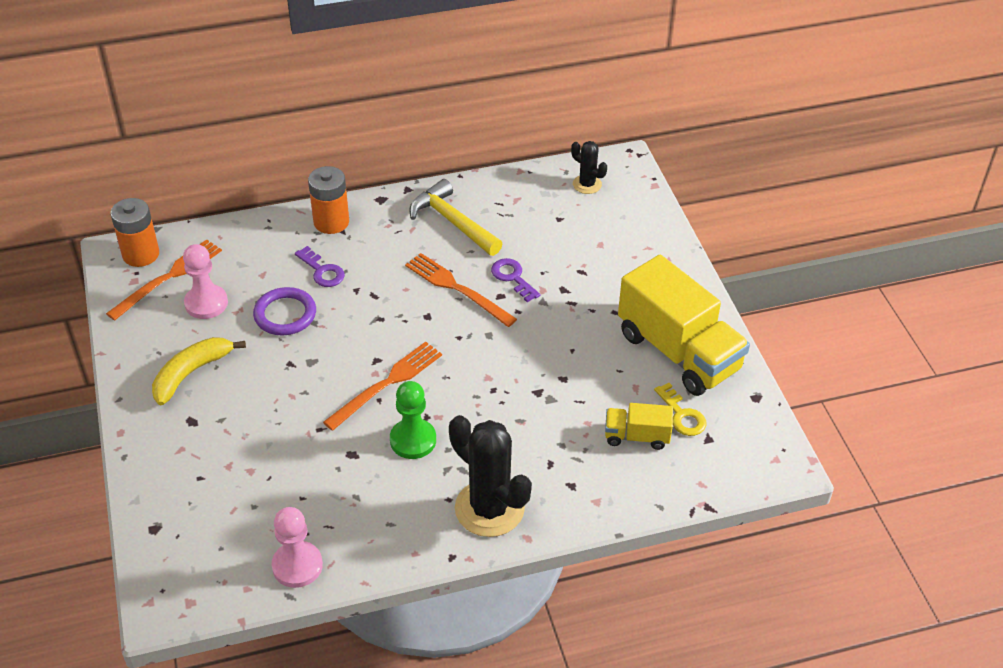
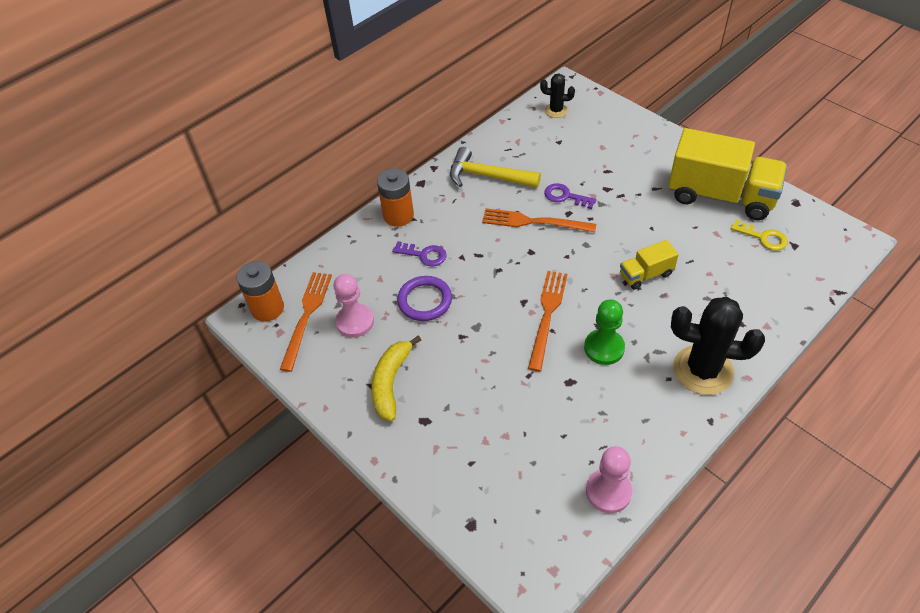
camera: 25 degrees left, 5 degrees up
(636, 436) = (749, 267): yellow truck -> yellow truck (646, 274)

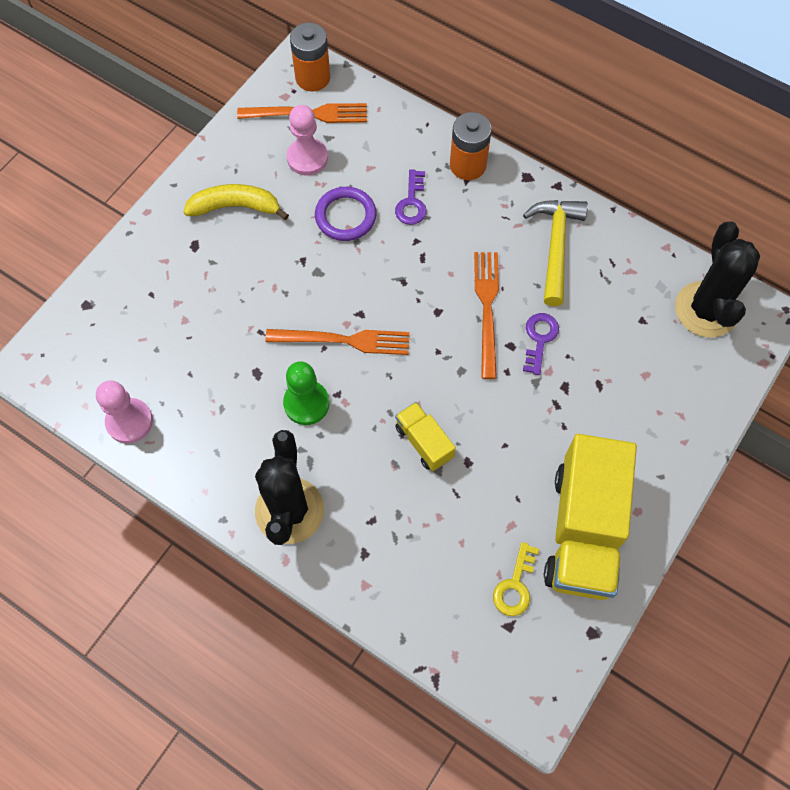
camera: 75 degrees right, 15 degrees up
(556, 110) = (706, 309): black cactus -> black cactus, size x1.93

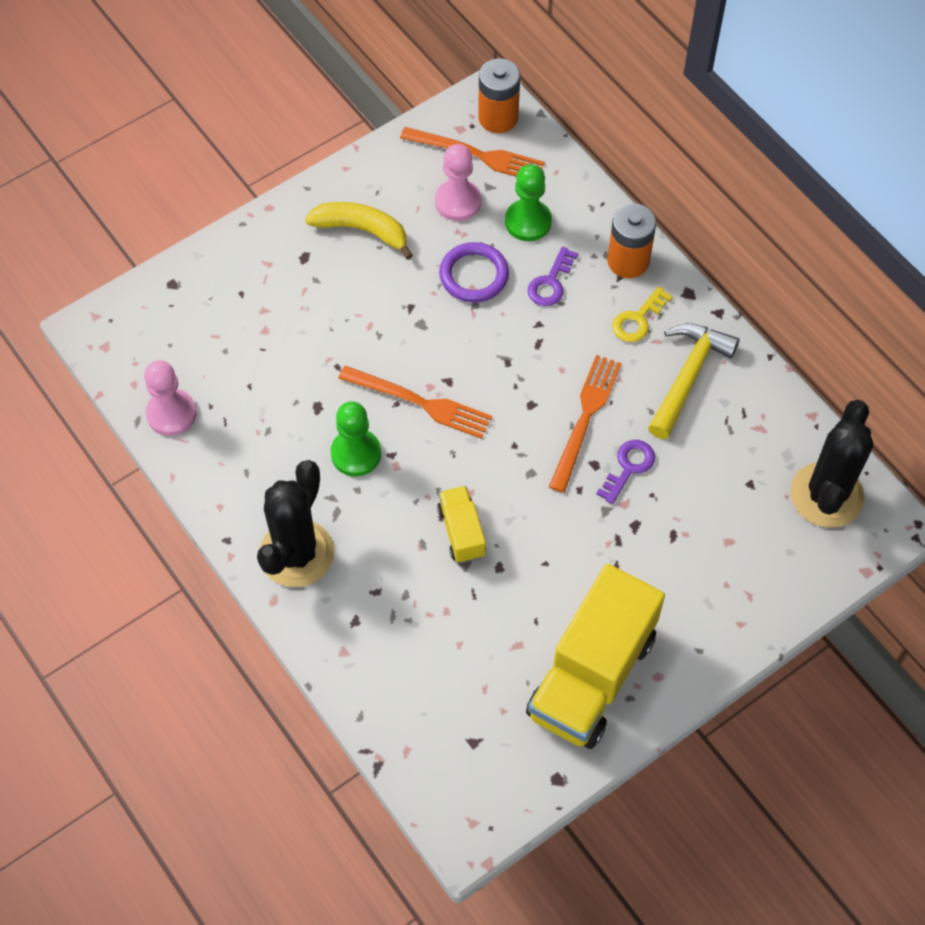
camera: 20 degrees right, 5 degrees down
(372, 157) = (528, 222): none -> green pawn
(515, 585) = (497, 705): yellow key -> yellow key (638, 319)

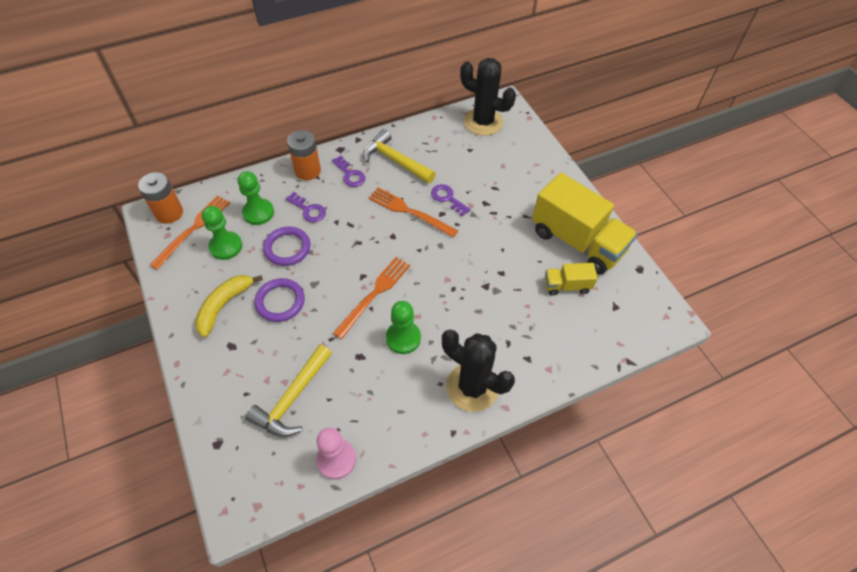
camera: 80 degrees left, 5 degrees down
(243, 345) = (292, 399): none -> yellow hammer
(382, 292) = (280, 302): none -> purple ring
(458, 202) = (226, 246): pink pawn -> green pawn
(461, 532) = (474, 288): yellow truck -> yellow truck (566, 286)
(638, 319) = (350, 174): yellow key -> purple key

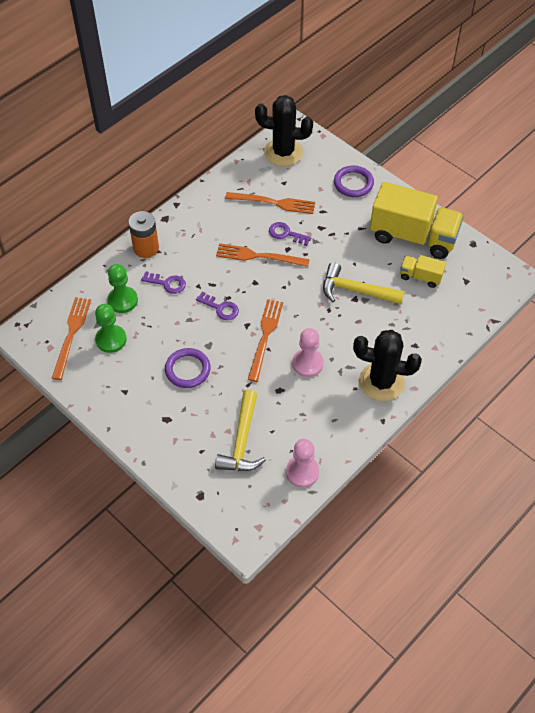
camera: 20 degrees left, 0 degrees up
(169, 213) = (39, 327): orange battery -> none
(224, 305) = (140, 389): yellow banana -> none
(287, 248) = (167, 323): purple ring -> purple ring (353, 183)
(350, 174) = (187, 239): purple key -> purple key (220, 308)
(395, 160) = (221, 213): yellow hammer -> yellow hammer (355, 290)
(403, 338) = (307, 363): green pawn -> pink pawn
(450, 165) = (273, 203): none -> orange fork
(566, 286) = (420, 277): yellow truck -> yellow truck turned 45 degrees clockwise

